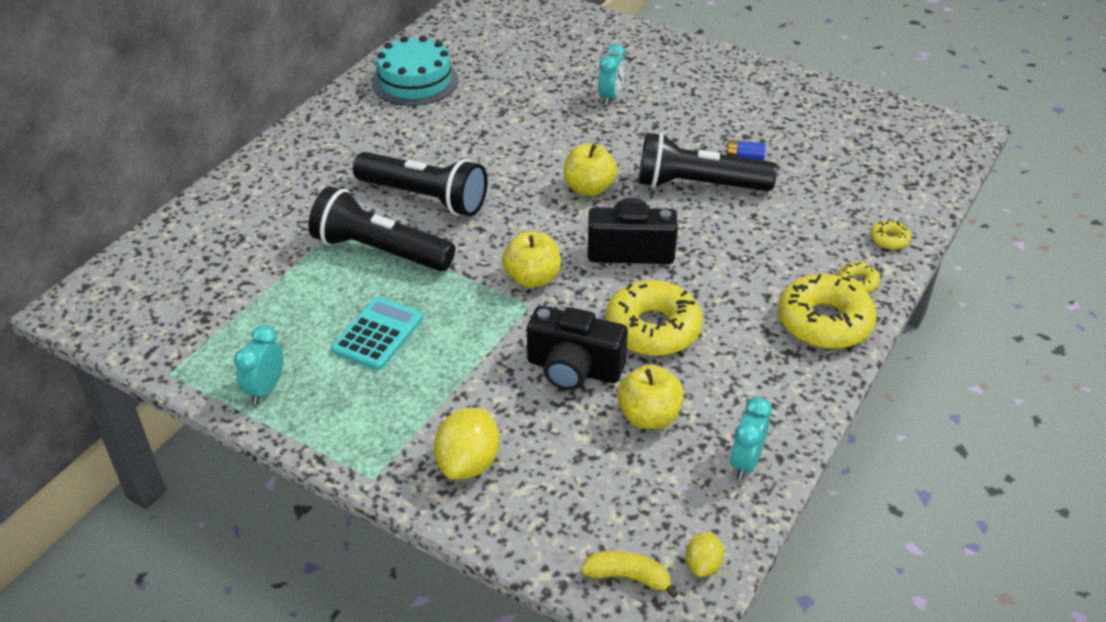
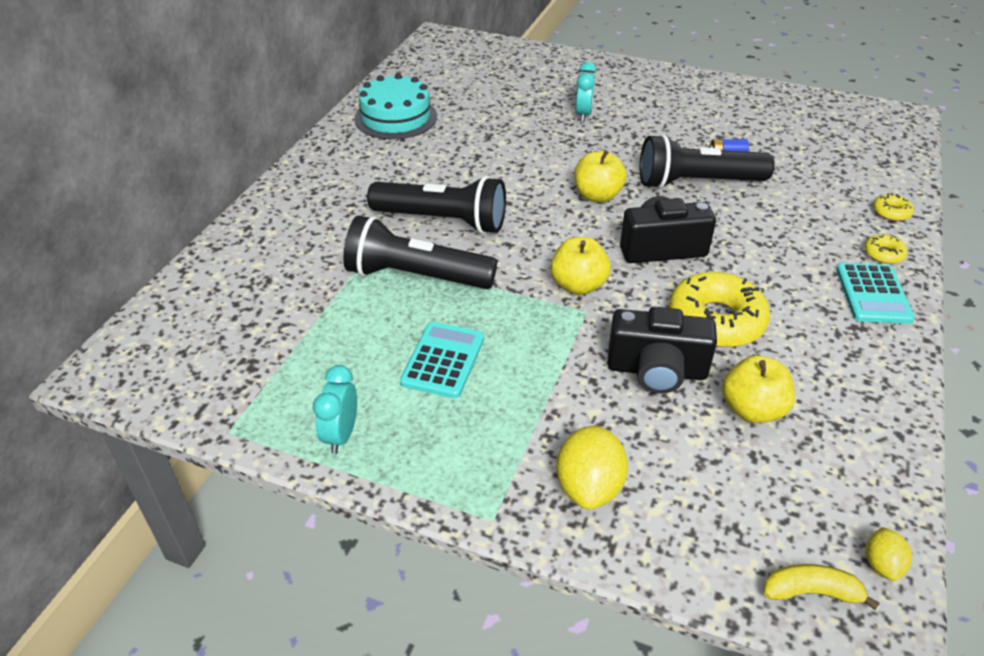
camera: 10 degrees left, 0 degrees up
(745, 463) = (869, 445): turquoise clock -> none
(824, 322) = (873, 294): yellow donut -> turquoise calculator

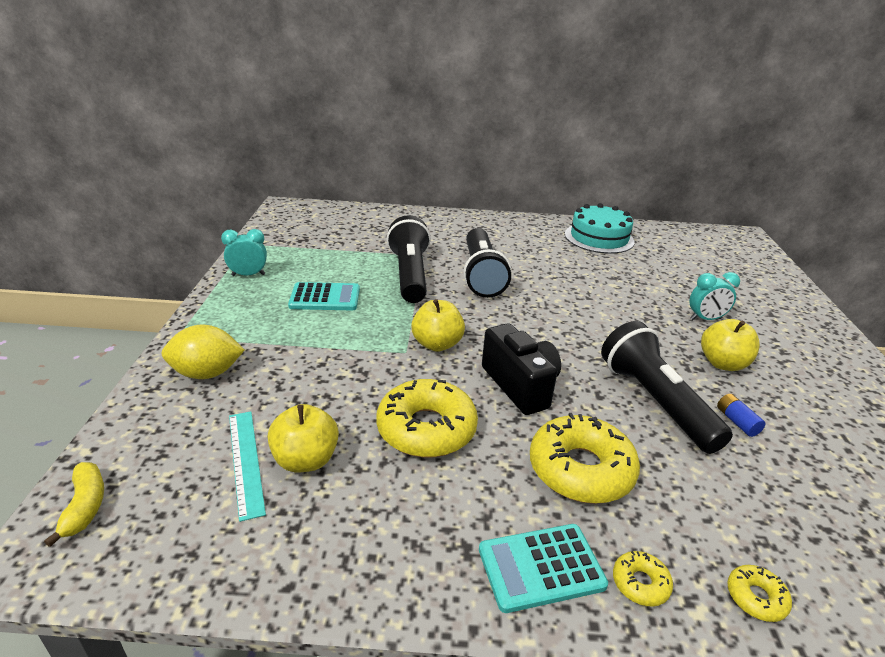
camera: 70 degrees right, 10 degrees down
(597, 196) = (575, 341): yellow apple -> yellow apple (723, 363)
(656, 371) = (343, 396): black camera -> none
(751, 455) = (246, 461): none -> turquoise ruler
(775, 246) = (581, 469): none -> yellow donut
(881, 564) = (107, 561): yellow lemon -> none

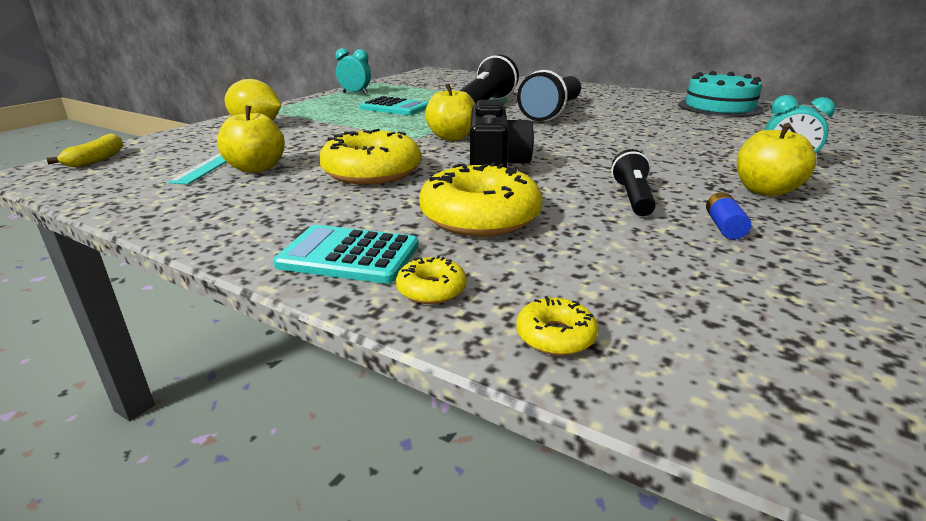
camera: 30 degrees right, 5 degrees down
(655, 402) = (632, 198): black flashlight -> black flashlight, size x0.54

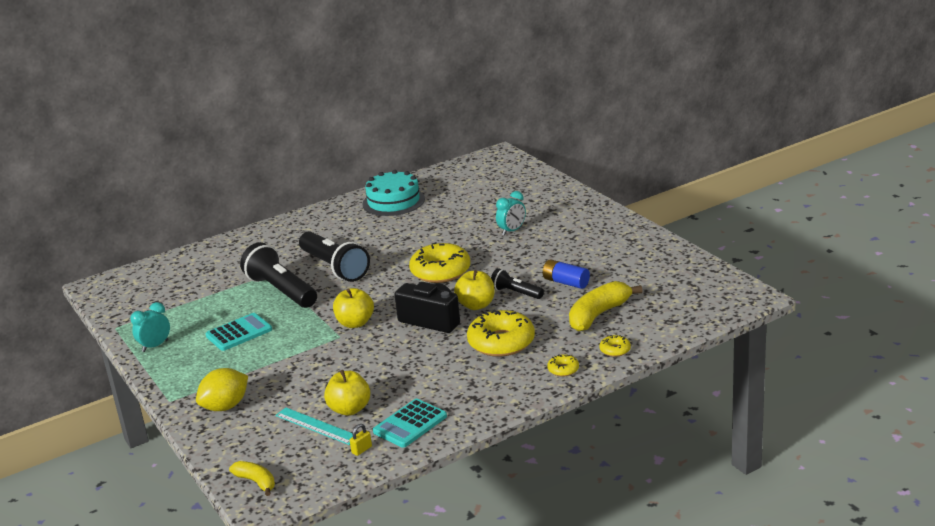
camera: 60 degrees left, 0 degrees up
(154, 191) = (361, 450): none -> yellow padlock
(349, 255) = (515, 386): turquoise calculator -> turquoise calculator (410, 424)
(372, 172) = (400, 365): yellow donut -> yellow donut (440, 271)
(666, 282) = (598, 315): none -> yellow banana
(724, 227) = (566, 282): blue battery -> blue battery, size x1.52
(765, 191) = (539, 254): yellow apple -> yellow apple (476, 305)

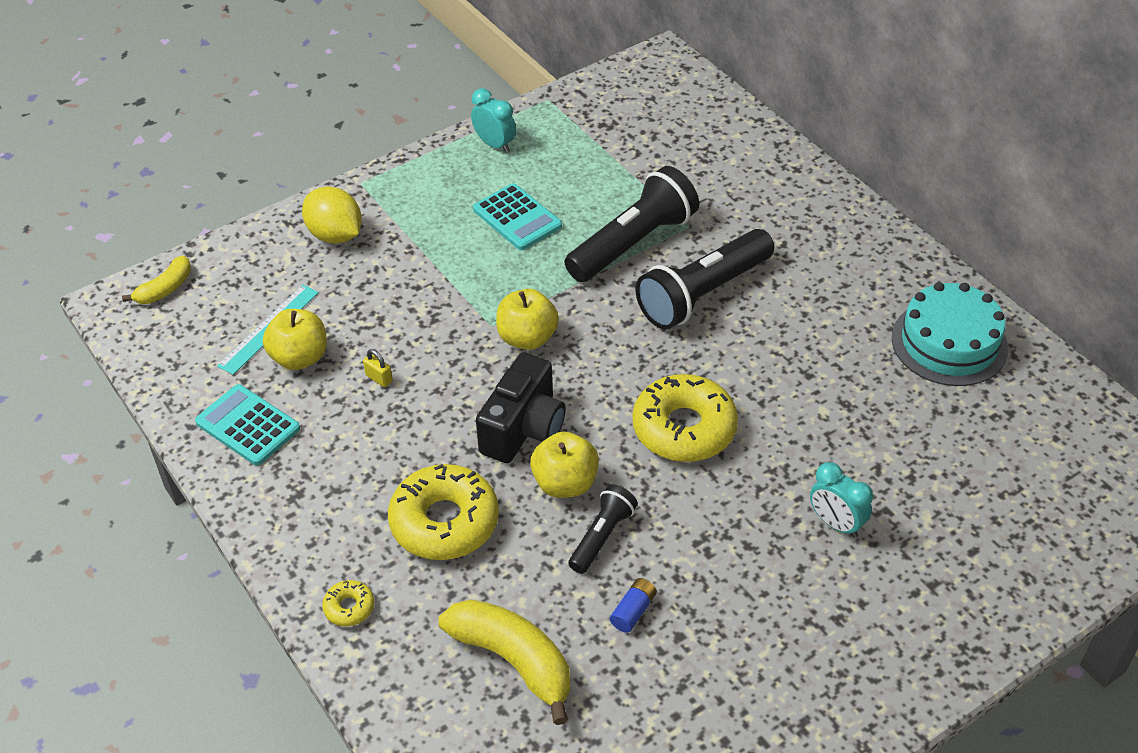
camera: 85 degrees right, 20 degrees up
(361, 450) = (202, 380): yellow padlock -> yellow padlock (379, 378)
(566, 282) = (633, 611): blue battery -> blue battery, size x0.66
(615, 350) = (395, 683): yellow donut -> none

